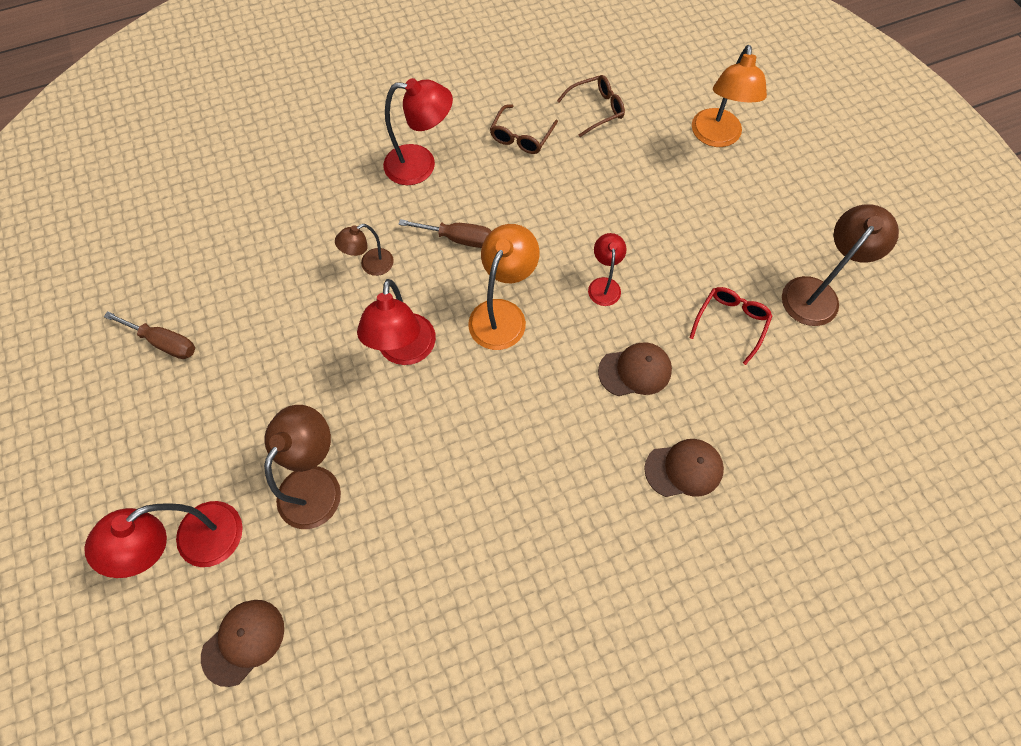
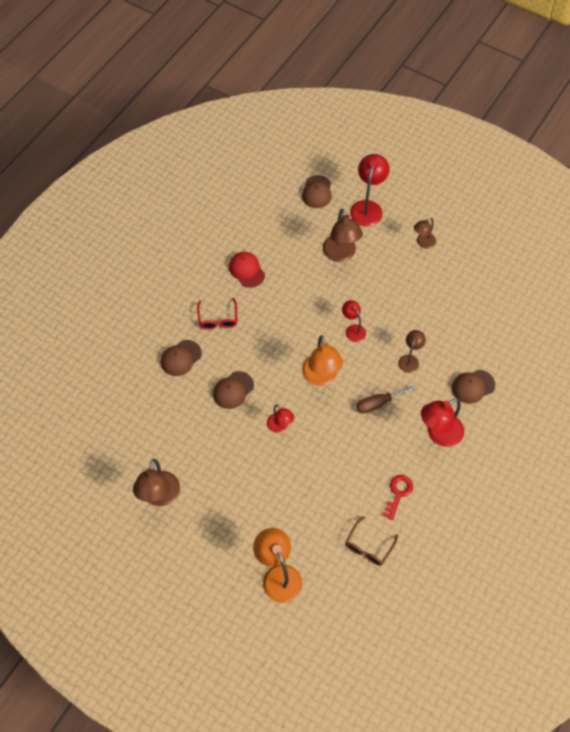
camera: 145 degrees right, 5 degrees down
(164, 342) = (468, 264): brown screwdriver -> none
(184, 418) = (423, 243): none -> brown lamp
(330, 190) = (473, 386): none -> brown cap
(405, 351) = (353, 330): red lamp -> red lamp, size x0.59
(482, 559) = (246, 270): none -> red cap
(521, 137) = (398, 493): brown glasses -> red key
(730, 323) = (198, 447): red glasses -> red glasses (218, 319)

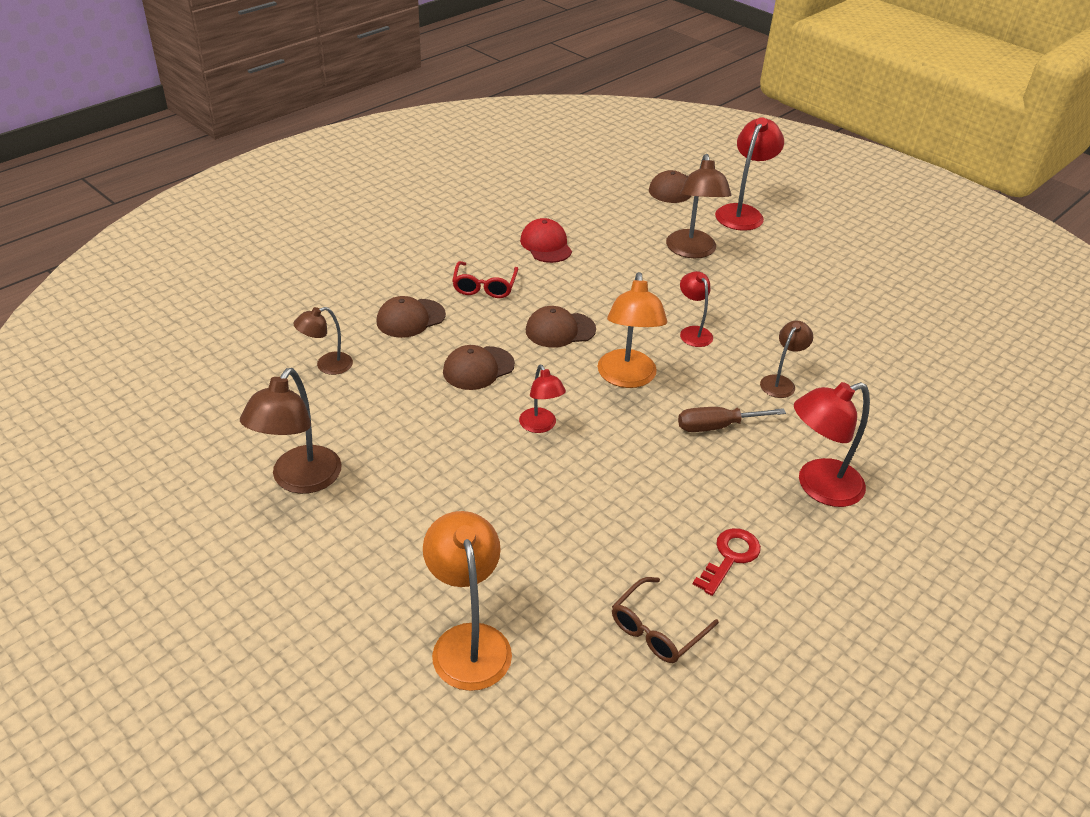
camera: 10 degrees right, 20 degrees down
(423, 243) = (821, 259): brown lamp -> brown lamp (327, 366)
(473, 386) = (886, 434): brown cap -> brown cap (560, 330)

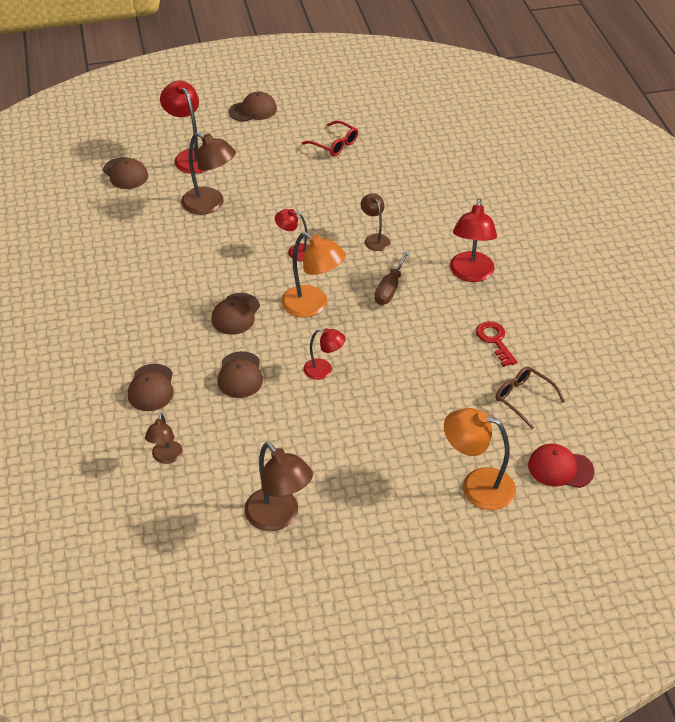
camera: 55 degrees left, 5 degrees up
(484, 286) = (150, 330): red glasses -> red glasses (334, 144)
(546, 245) = (130, 274): red cap -> red cap (560, 468)
(657, 630) = (523, 399): brown glasses -> brown glasses turned 150 degrees clockwise
(858, 221) = (253, 110): none -> brown cap

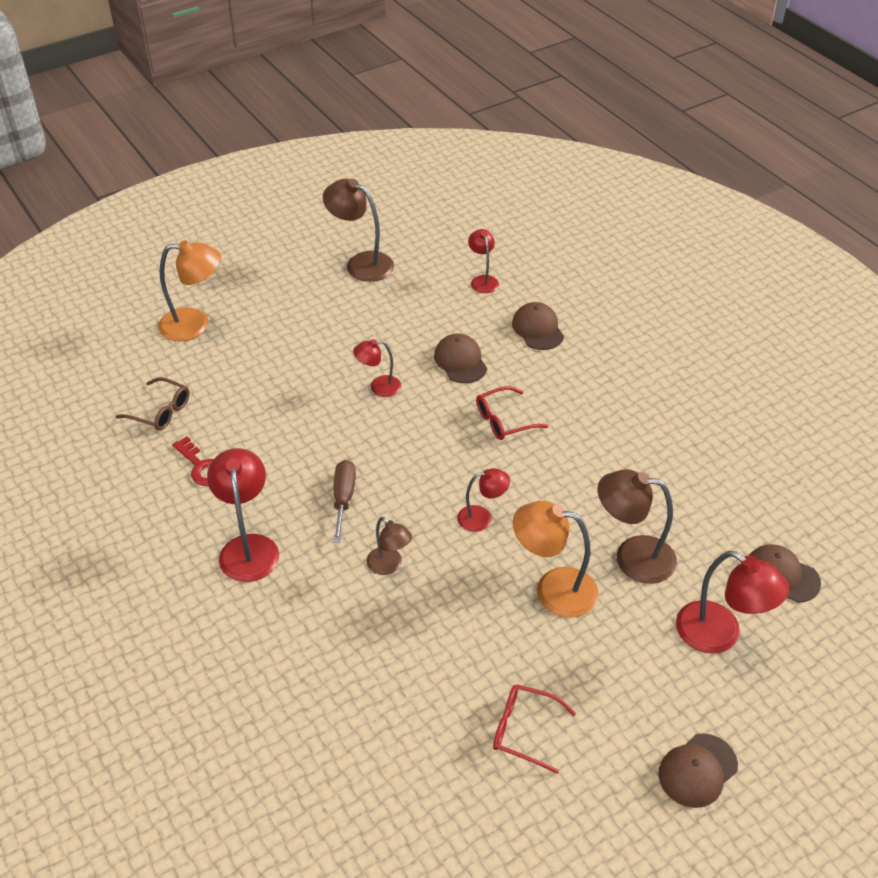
camera: 160 degrees right, 0 degrees up
(166, 457) = (483, 280): brown lamp -> red lamp
(235, 314) = (504, 420): brown cap -> red glasses
(313, 306) = (424, 452): orange lamp -> orange lamp (553, 589)
(560, 468) = (117, 357): red cap -> none

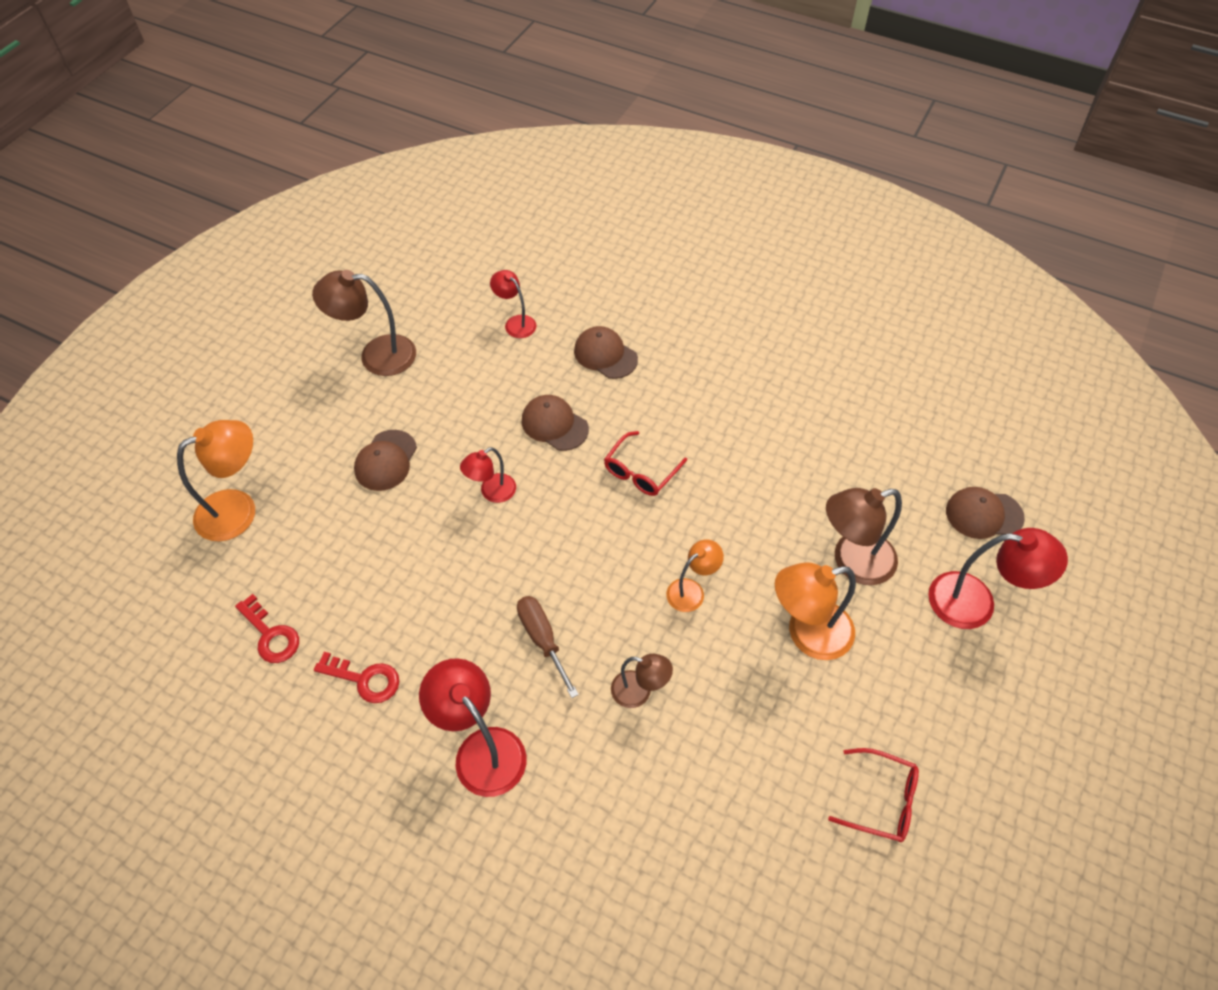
camera: 30 degrees left, 10 degrees up
(160, 411) = (271, 635): brown glasses -> red key
(482, 518) = (691, 590): red lamp -> orange lamp
(524, 730) = (882, 800): red glasses -> red glasses turned 150 degrees counterclockwise
(697, 770) = (1048, 752): brown cap -> brown cap (386, 460)

